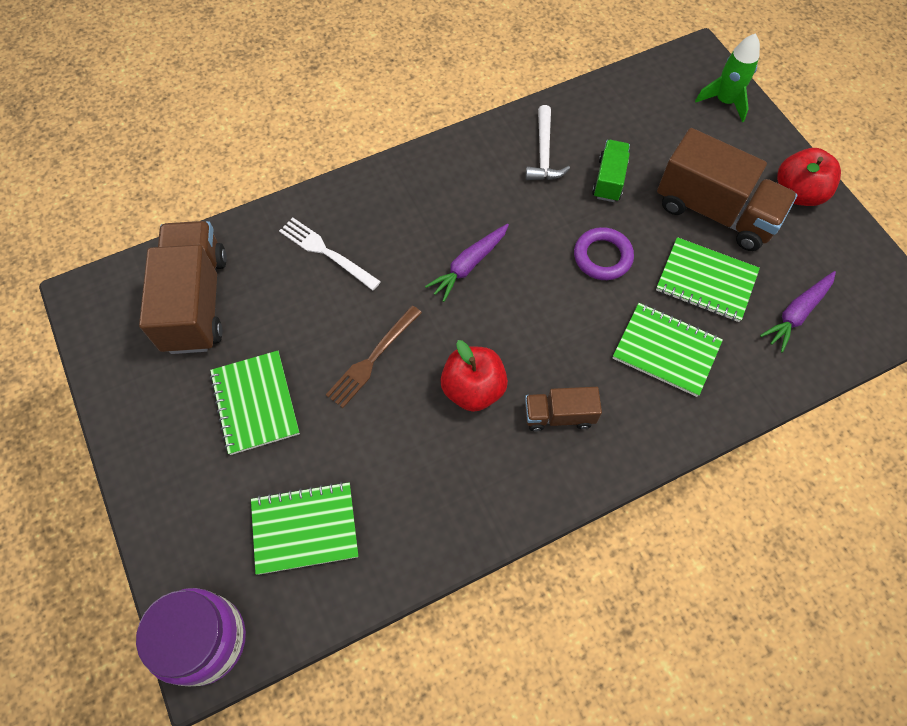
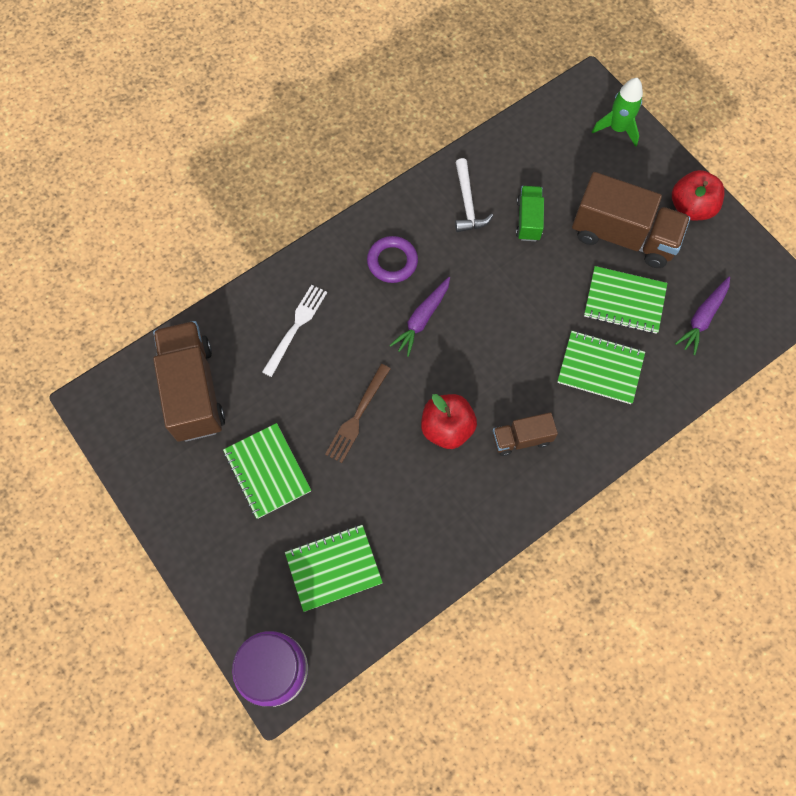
camera: 10 degrees left, 5 degrees up
(326, 252) = (296, 327): white fork -> white fork turned 90 degrees clockwise
(602, 257) = (534, 293): purple ring -> purple ring (392, 262)

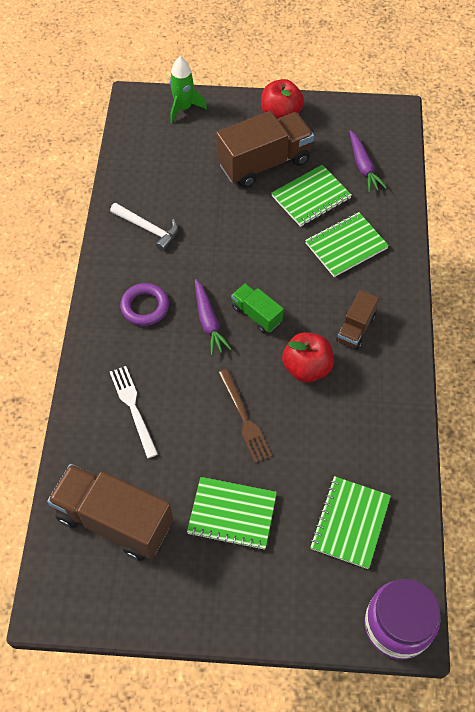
camera: 50 degrees left, 10 degrees down
(528, 220) = (198, 204): green truck -> green truck (256, 315)

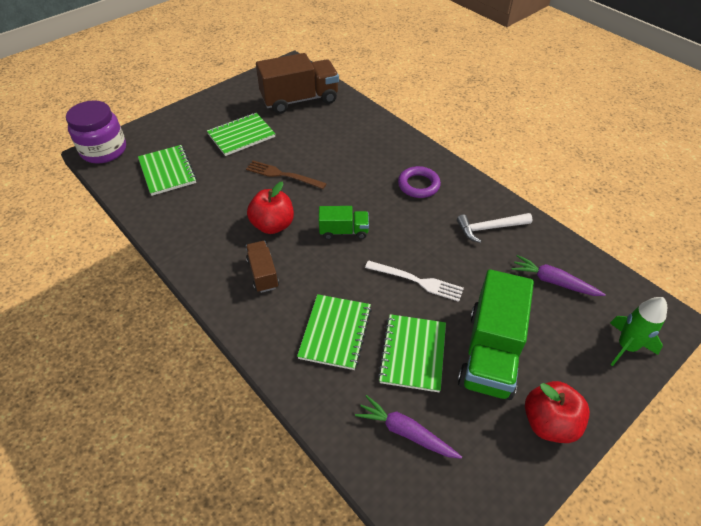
camera: 135 degrees right, 10 degrees down
(133, 407) = (352, 139): white fork -> white fork (417, 281)
(208, 321) = (369, 205): purple carrot -> purple carrot (554, 282)
(264, 163) = (490, 352): brown truck -> green truck

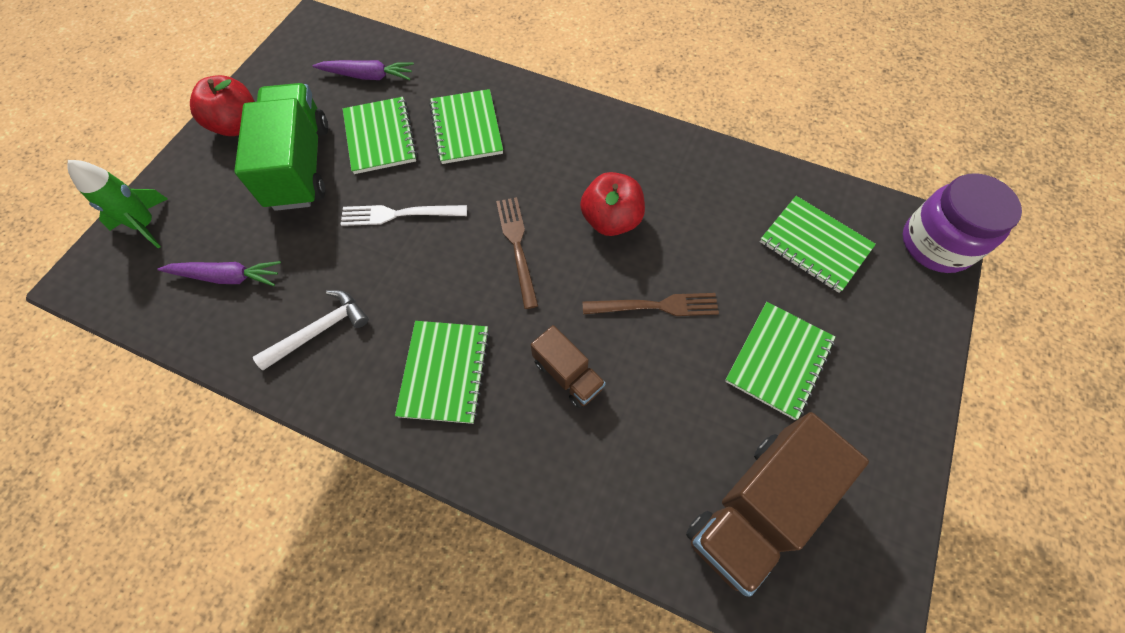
camera: 155 degrees right, 15 degrees up
(263, 274) = (579, 157): brown truck -> brown truck (567, 374)
(344, 231) = (517, 246): green truck -> brown fork
(418, 185) = (445, 372): purple ring -> green notebook

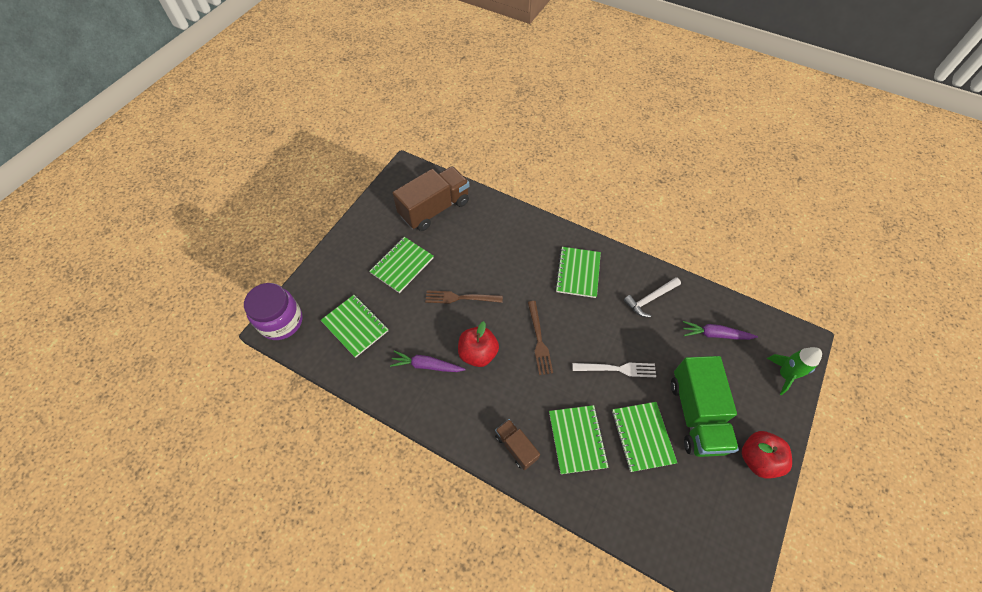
camera: 175 degrees left, 5 degrees down
(367, 76) = (666, 506): purple carrot -> purple carrot (427, 365)
(567, 374) = (513, 267): brown truck -> brown truck (516, 447)

